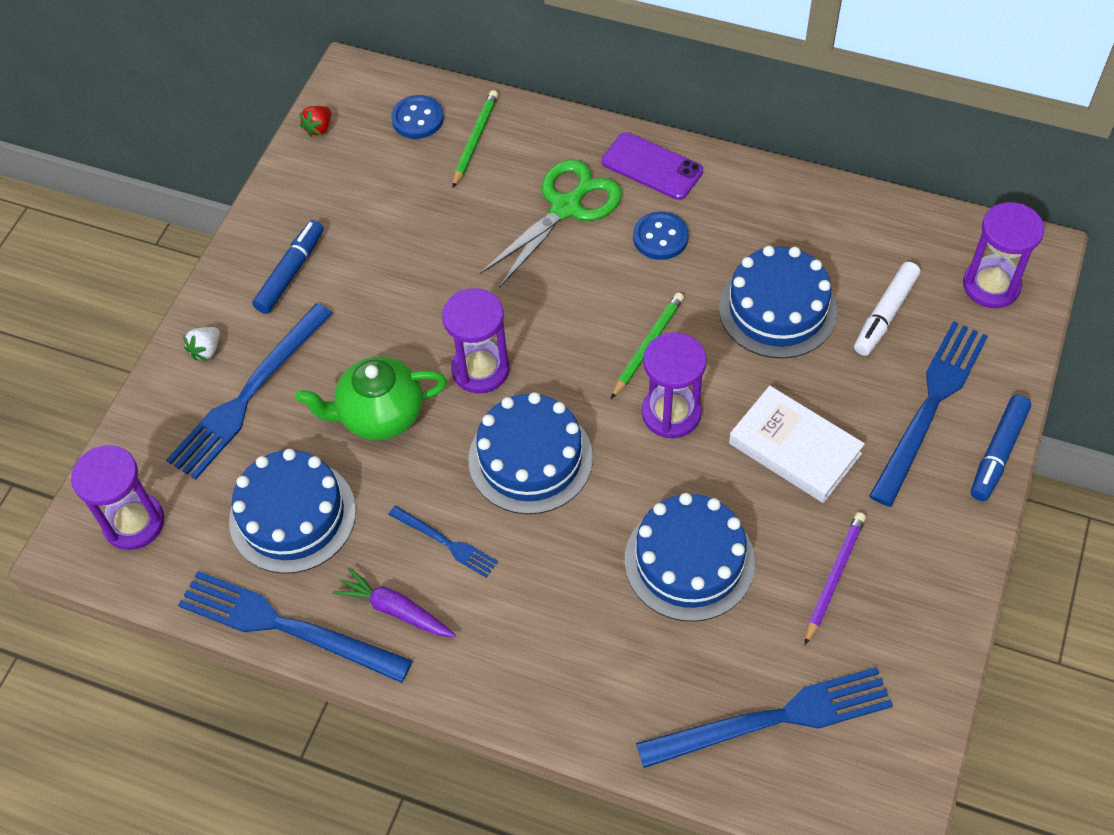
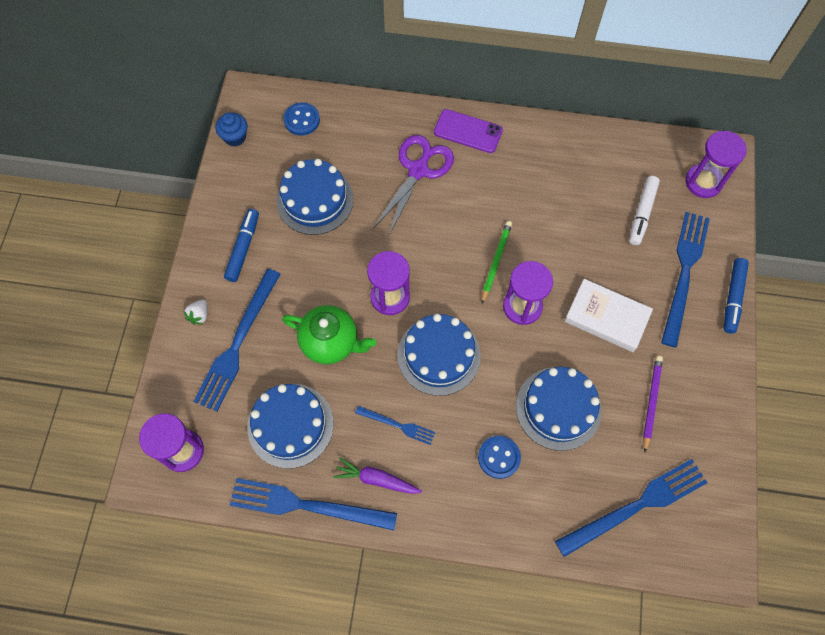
camera: 15 degrees left, 10 degrees up
(319, 128) = (235, 137): red strawberry -> blue cupcake
(380, 415) = (331, 342): green teapot -> green teapot turned 135 degrees counterclockwise
(475, 140) = (345, 130): green pencil -> none
(566, 207) = (418, 170): green scissors -> purple scissors
(660, 237) = (485, 182): blue button -> blue button (499, 457)
(777, 309) = (573, 221): blue cake -> blue cake (315, 200)

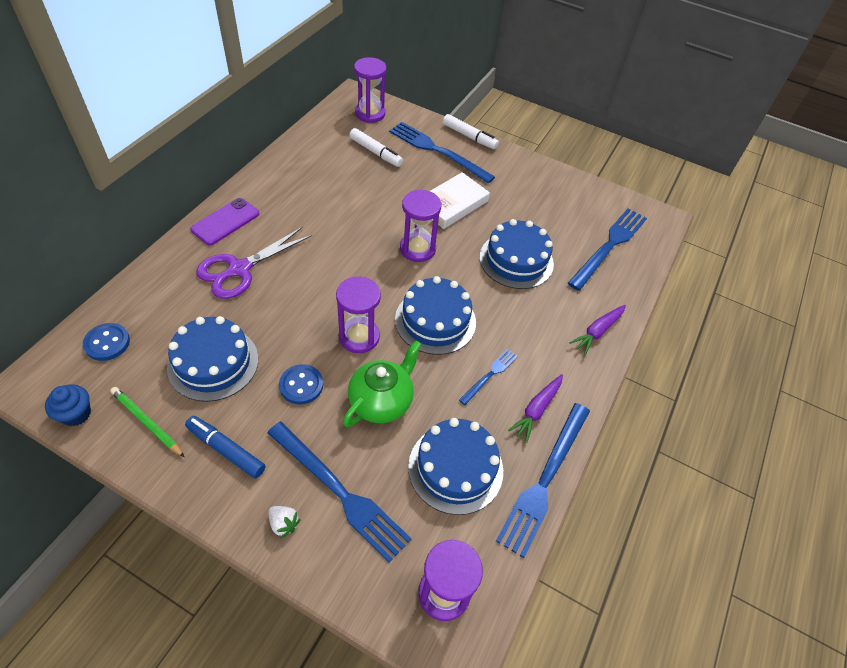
camera: 75 degrees left, 15 degrees down
(418, 170) = (239, 269): purple scissors -> purple scissors turned 90 degrees counterclockwise
(496, 261) = (366, 250): green pencil -> green pencil (147, 422)
(499, 457) = (545, 313): blue button -> blue button (301, 385)
(499, 518) = (597, 331): none -> purple carrot
(636, 506) = (609, 246): blue fork -> blue fork turned 45 degrees clockwise
(651, 402) = (531, 207): purple pencil -> none
(733, 298) = (469, 136): blue marker -> white marker

